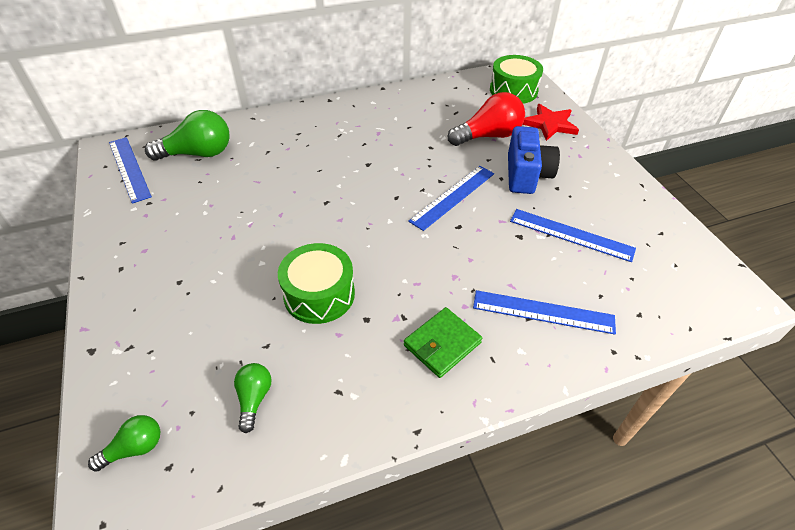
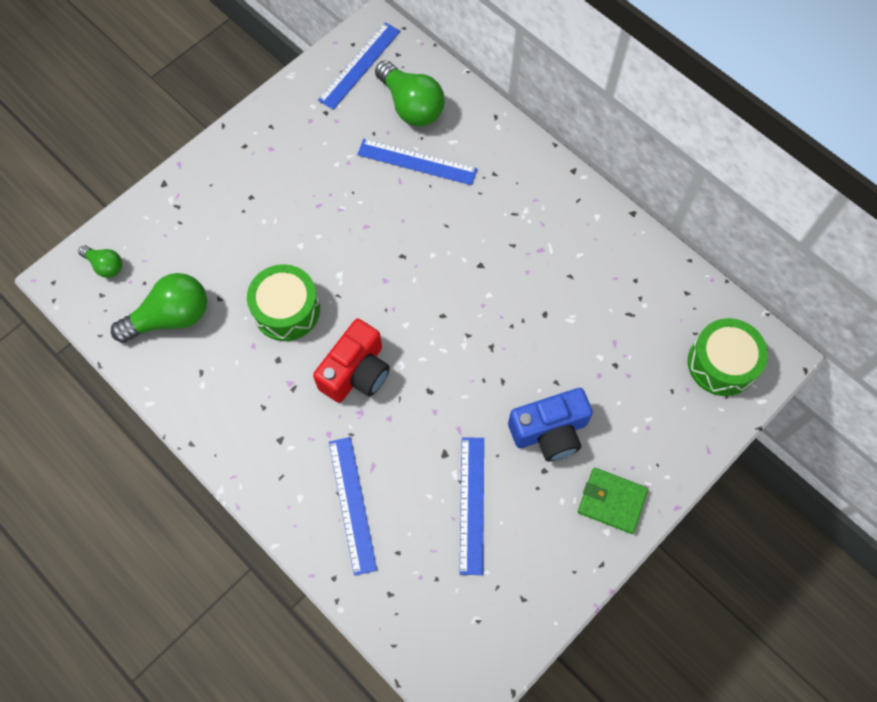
camera: 65 degrees right, 20 degrees up
(254, 399) = (171, 317): green light bulb -> green light bulb, size x1.88
(414, 266) = (356, 372): none -> red camera
(442, 344) = (278, 431): green wallet -> green wallet (611, 501)
(453, 197) = (471, 369): blue ruler -> blue ruler (417, 162)
(488, 136) = (602, 367): red light bulb -> none
(550, 124) = (668, 430): red star -> none

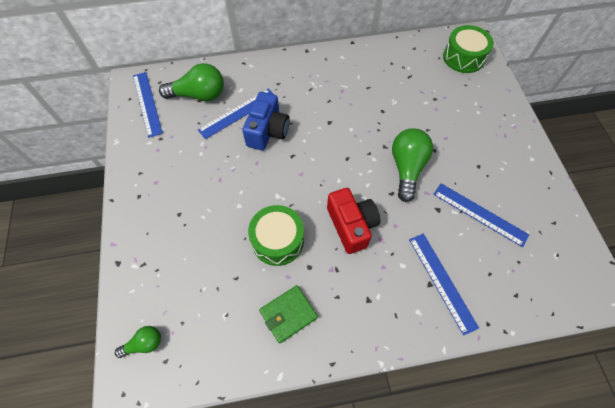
camera: 55 degrees left, 5 degrees down
(171, 317) = (224, 319): green light bulb -> green light bulb (407, 168)
(352, 504) = (442, 281): blue ruler -> blue ruler turned 45 degrees clockwise
(549, 431) = (456, 150): blue camera -> blue camera (267, 131)
(611, 501) = (515, 146): green wallet -> green wallet (288, 314)

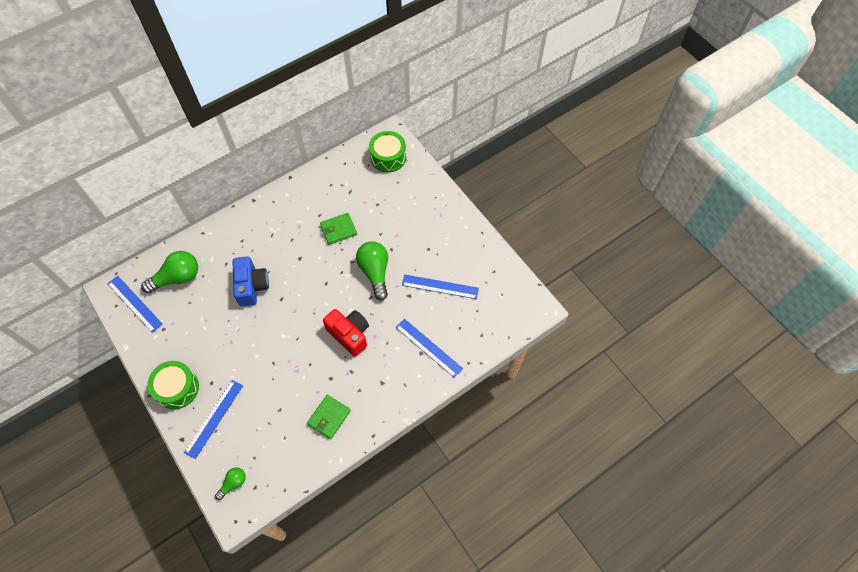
camera: 25 degrees left, 0 degrees up
(237, 113) = (219, 281): blue ruler -> blue ruler (214, 418)
(278, 240) = (298, 369): green drum -> green drum (177, 388)
(382, 109) = (338, 230): none -> green wallet

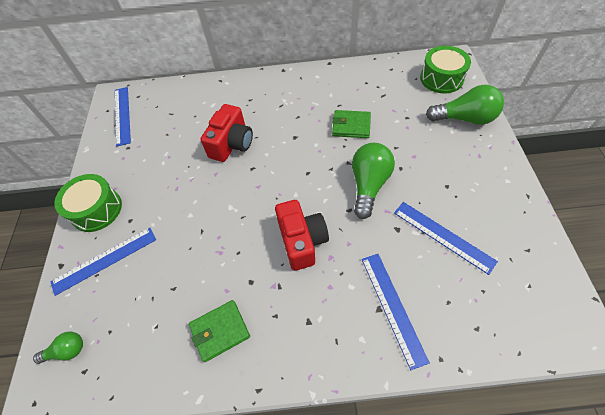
camera: 35 degrees right, 5 degrees down
(177, 278) = (172, 109): green light bulb -> green light bulb (464, 118)
(252, 286) = (232, 144): blue camera -> red camera

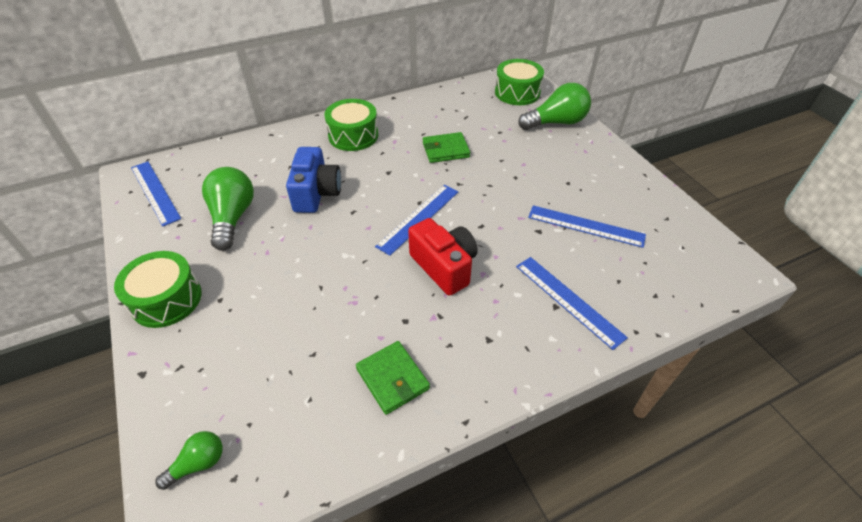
camera: 25 degrees left, 10 degrees down
(104, 260) = (205, 350): blue ruler -> blue ruler (418, 218)
(220, 331) = (392, 379): green wallet -> green wallet turned 75 degrees counterclockwise
(232, 144) = (316, 193): red camera -> blue camera
(281, 95) = (353, 135): none -> green drum
(368, 185) = (490, 199): green light bulb -> green light bulb (232, 217)

